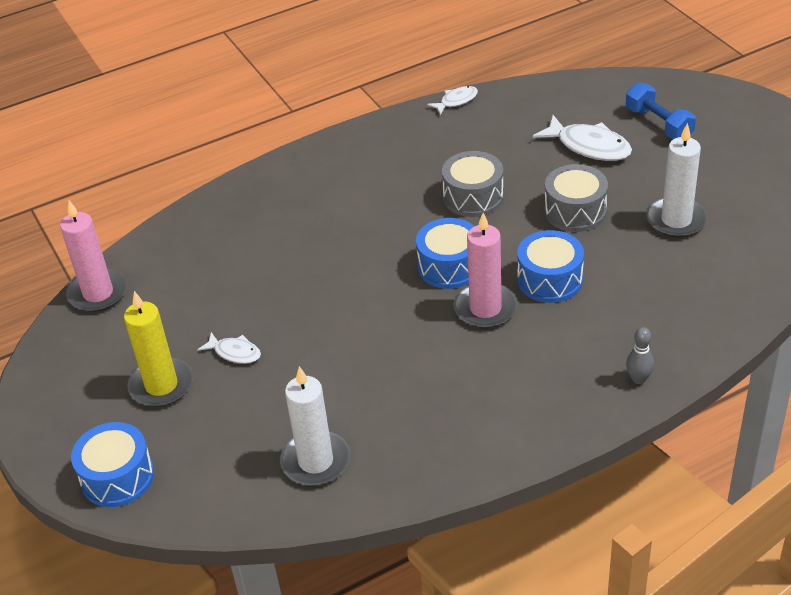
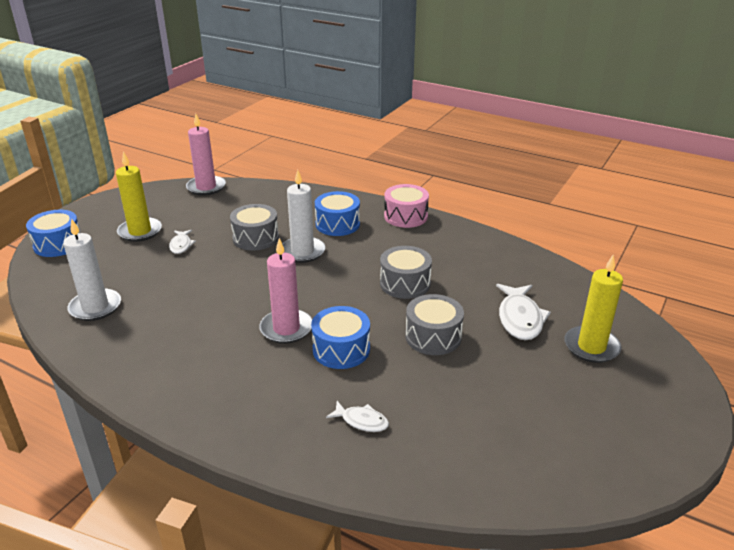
camera: 55 degrees right, 10 degrees down
(278, 281) = (255, 238): none -> grey drum
(342, 148) = (405, 216): none -> pink drum
(449, 266) = (320, 298): blue drum -> blue drum (337, 224)
(456, 101) = (504, 242): white fish -> white fish (361, 421)
(638, 379) = (254, 437): grey bowling pin -> none
(658, 124) = (591, 347): blue dumbbell -> yellow candle
(676, 220) = (473, 397): white candle -> white candle (302, 252)

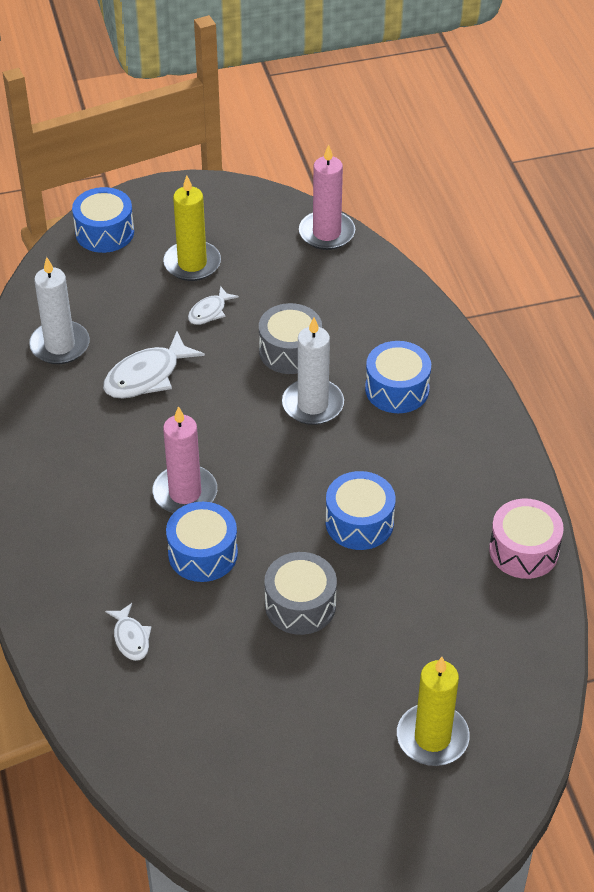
camera: 45 degrees right, 15 degrees up
(405, 216) = (487, 429): pink drum -> pink drum (523, 550)
(405, 283) = (359, 522): grey drum -> blue drum
(520, 318) = (412, 652): white fish -> white fish (147, 376)

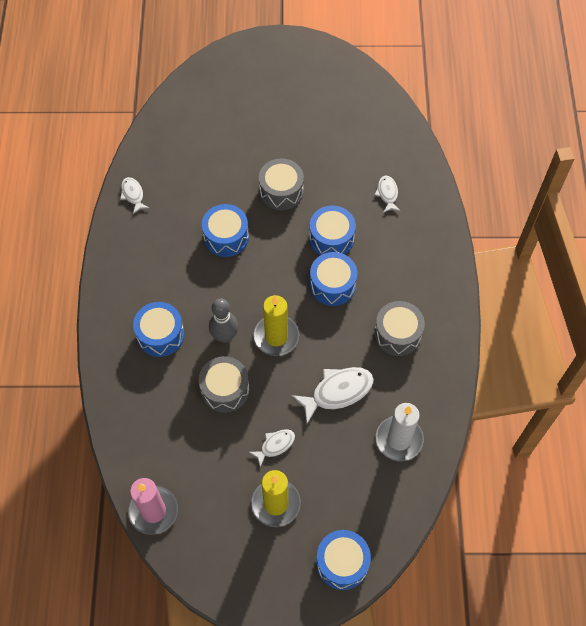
camera: 165 degrees left, 15 degrees up
(81, 453) = (397, 334): none -> grey drum
(185, 493) = (332, 285): pink candle -> blue drum
(313, 404) = (224, 336): white candle -> grey bowling pin
(432, 737) = (234, 102): yellow candle -> yellow candle (276, 337)
(523, 550) = (133, 195): pink drum -> white fish

